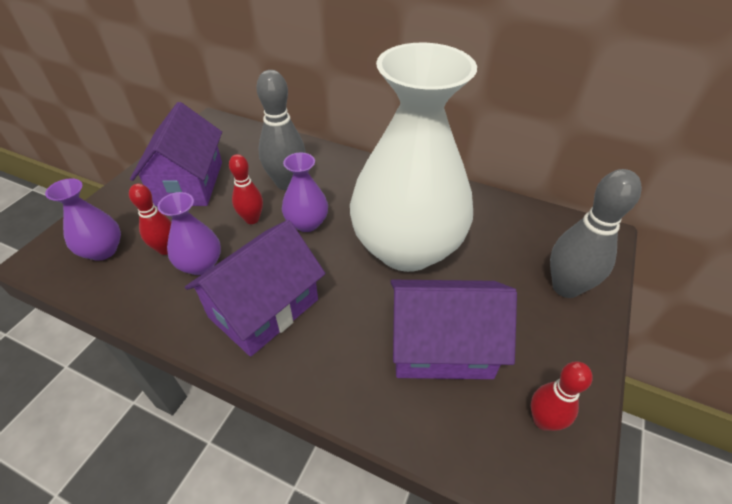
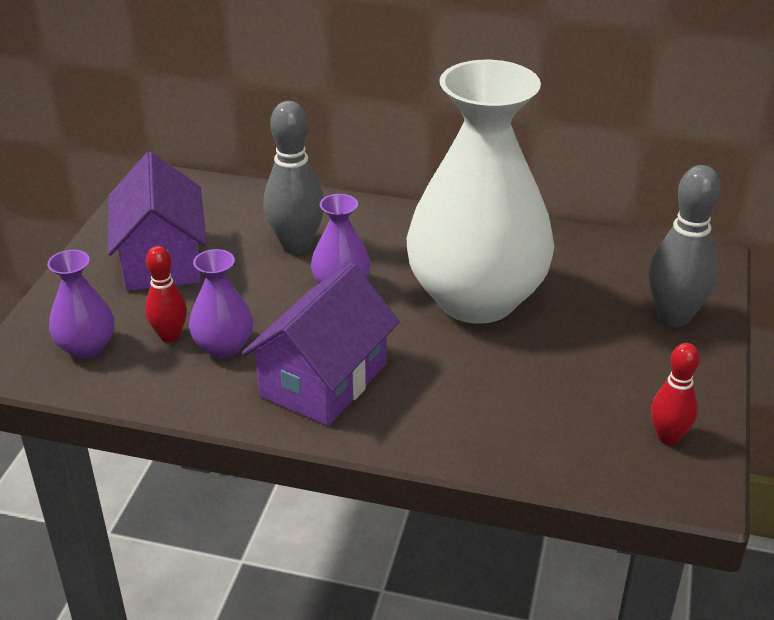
camera: 10 degrees left, 10 degrees down
(252, 219) = (267, 291): red bowling pin -> none
(441, 346) = (544, 388): purple house -> none

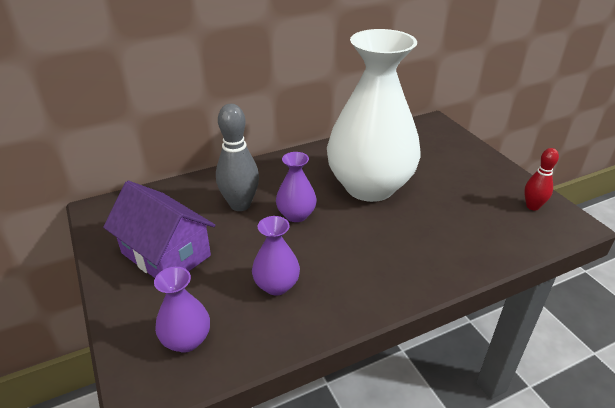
camera: 40 degrees left, 0 degrees up
(170, 336) = (234, 299): red bowling pin -> none
(324, 380) = (357, 271): purple house -> none
(674, 316) = (458, 152): grey bowling pin -> none

